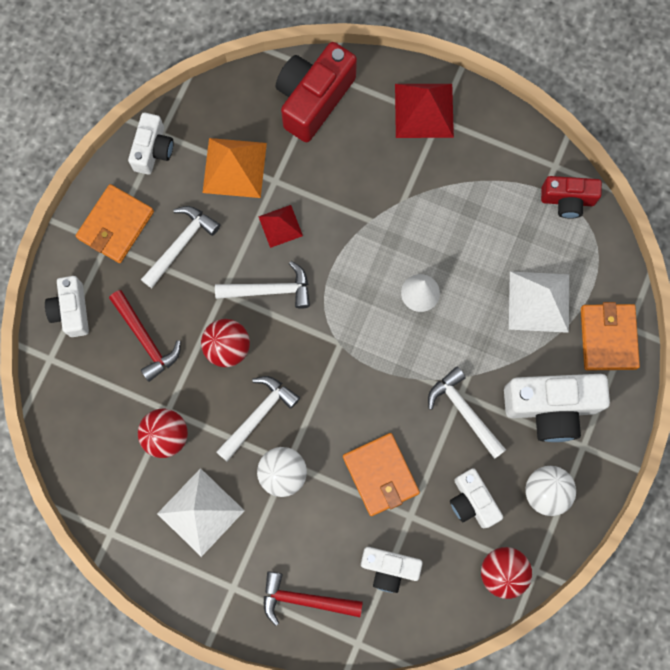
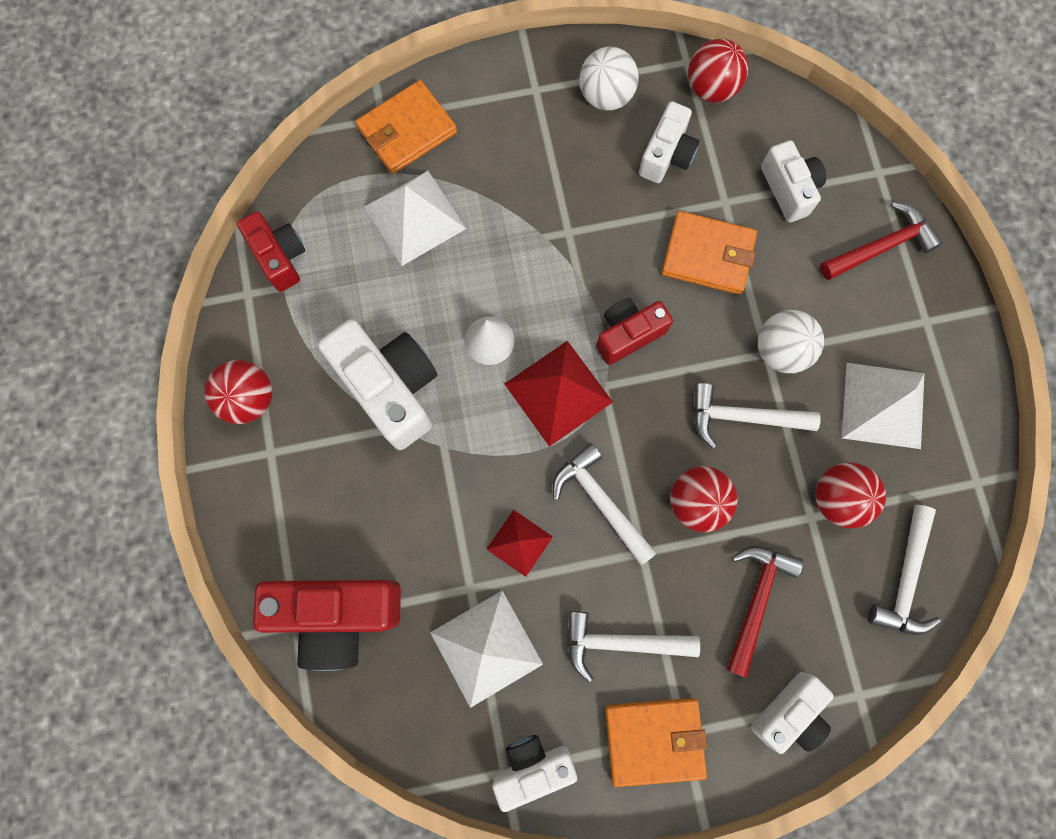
camera: 125 degrees left, 0 degrees up
(234, 167) = (486, 648): orange pyramid -> white pyramid
(304, 599) = (881, 246): red hammer -> red hammer turned 90 degrees counterclockwise
(363, 382) = (628, 334): none -> red camera
(380, 475) = (707, 255): orange wallet -> orange wallet turned 75 degrees clockwise
(424, 110) = (270, 476): red pyramid -> red pyramid (558, 393)
(464, 411) = (583, 218): white hammer -> white hammer (905, 579)
(482, 127) = (249, 399): none -> red ball
(551, 407) = (518, 140): white camera -> white camera (390, 388)

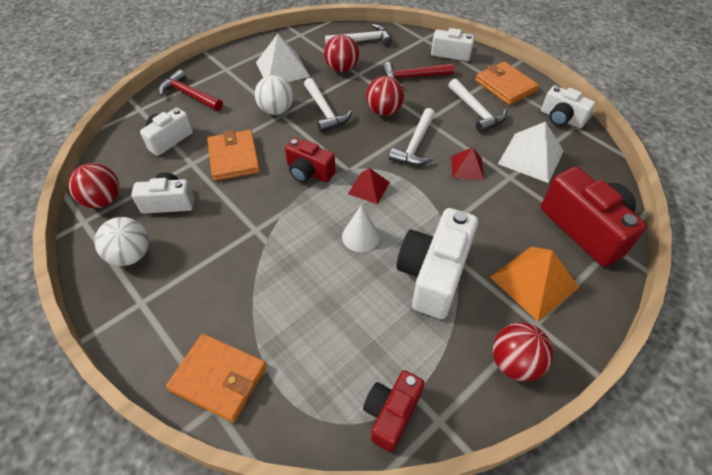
camera: 120 degrees left, 25 degrees down
(313, 490) = (534, 282): none -> orange pyramid
(415, 217) = (296, 329): white pyramid -> none
(558, 393) = (369, 188): red pyramid -> red pyramid, size x0.59

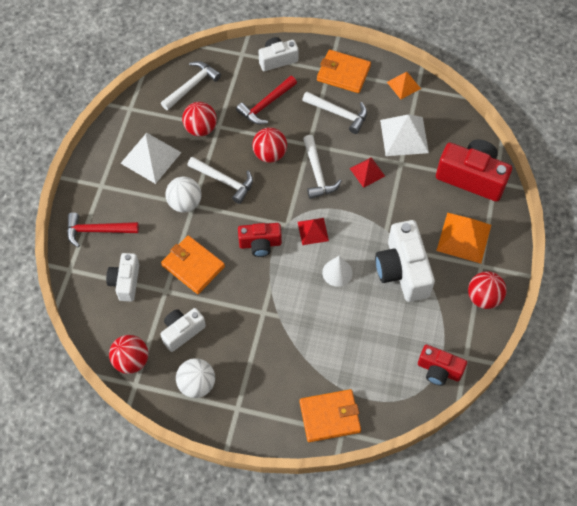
camera: 35 degrees left, 10 degrees up
(391, 414) = (439, 370): red camera -> red camera turned 60 degrees counterclockwise
(561, 118) = (403, 85): white camera -> orange pyramid

